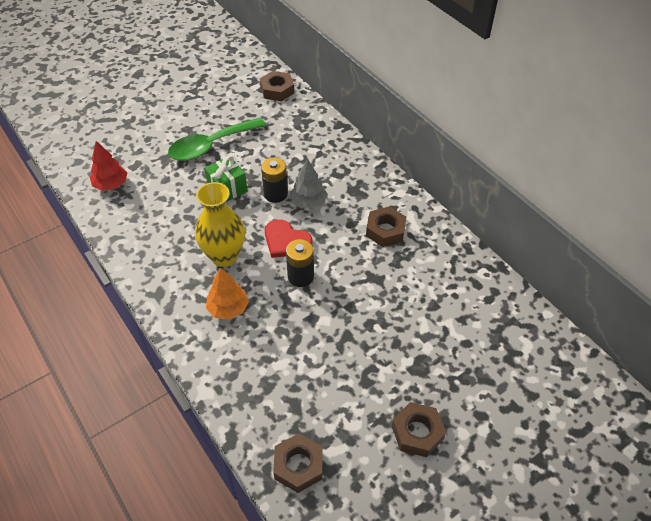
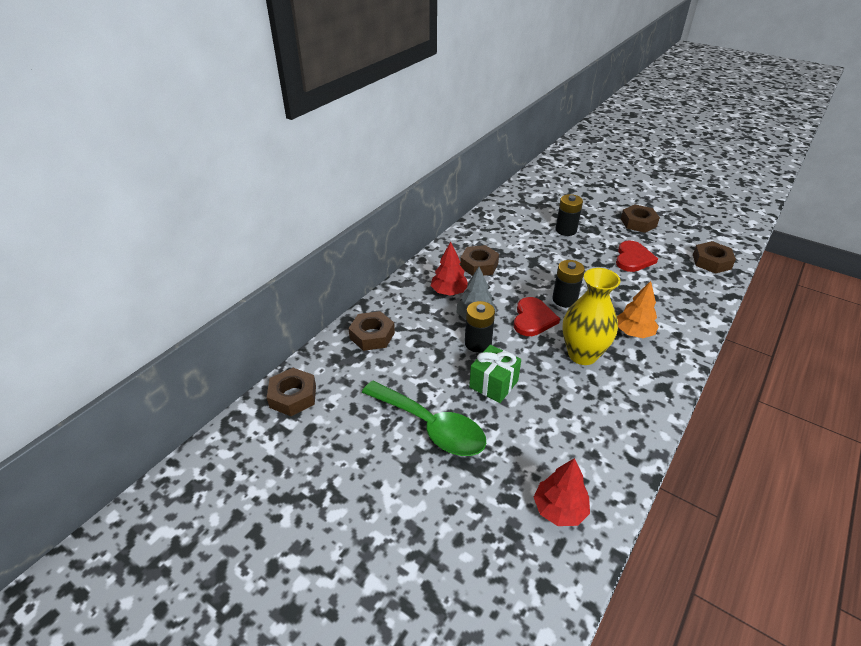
camera: 110 degrees left, 10 degrees down
(318, 136) = (372, 335): none -> brown nut
(341, 377) = (633, 258): none -> red heart
(352, 196) = (449, 292): none -> red tree
(426, 337) = (566, 230): none -> black battery

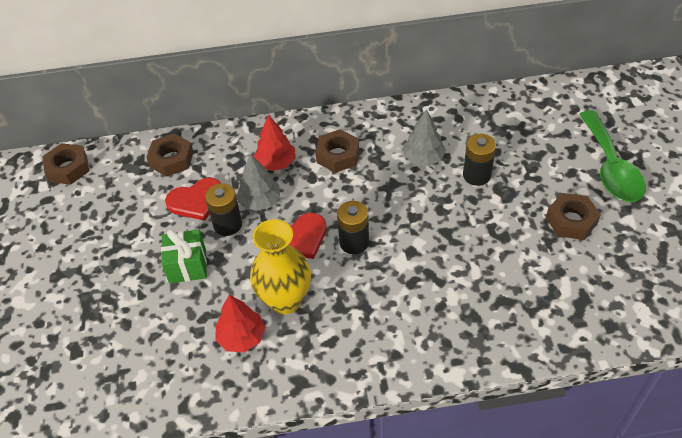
camera: 50 degrees right, 10 degrees up
(431, 426) = (106, 260): green spoon -> green spoon (610, 167)
(527, 238) = (423, 158): none -> grey tree
(559, 509) = (89, 386): red tree -> red tree (242, 337)
(633, 258) = (490, 253): red heart -> red heart (196, 201)
(634, 332) = (359, 319): orange tree -> none
(711, 262) = (571, 321): brown nut -> none

